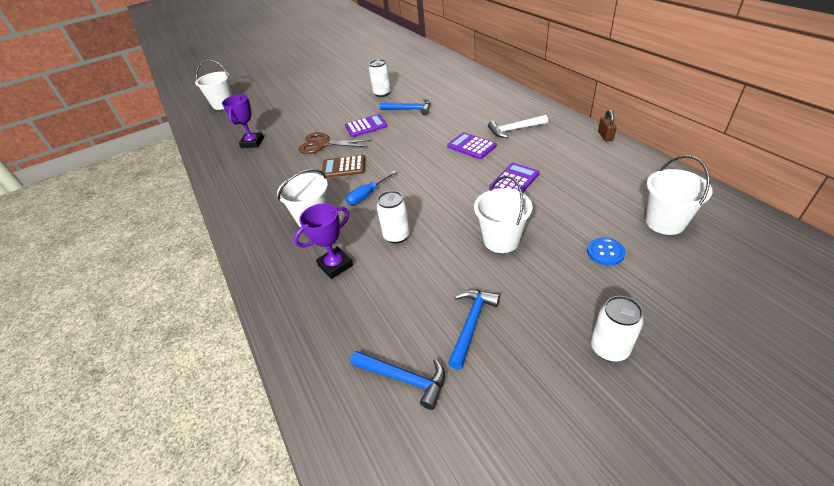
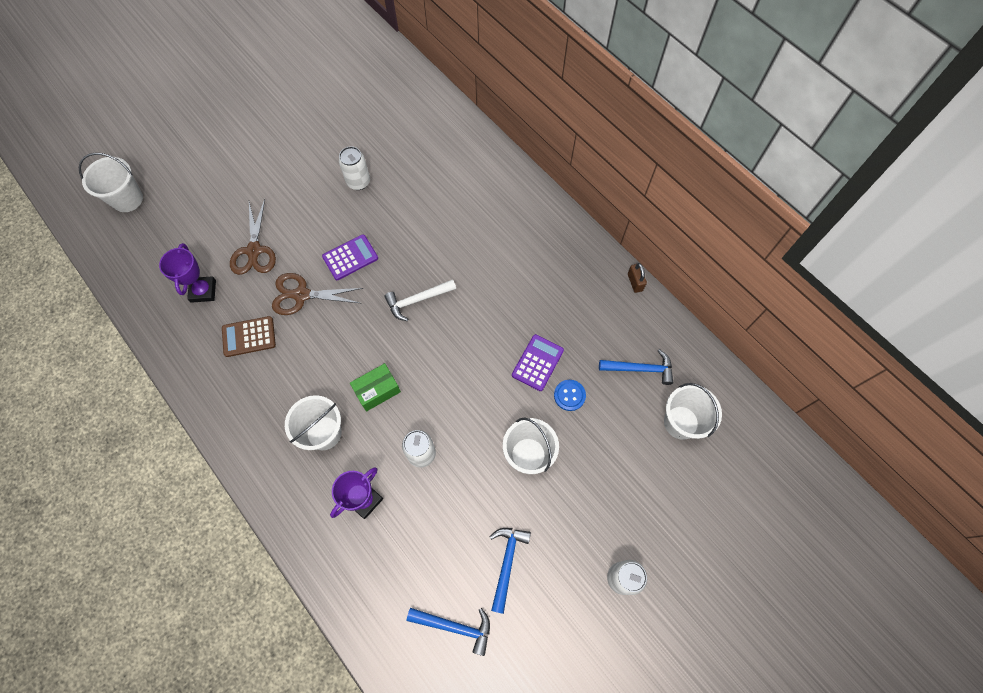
camera: 15 degrees left, 25 degrees up
(297, 124) = (254, 251): none -> brown scissors
(343, 167) = (338, 341): brown calculator -> brown calculator (249, 337)
(367, 195) = (377, 390): blue screwdriver -> green box
(409, 109) = (401, 222): blue hammer -> blue hammer (640, 369)
(471, 146) = (486, 300): purple calculator -> none
(514, 129) = (535, 268): white hammer -> white hammer (417, 300)
(605, 252) = (624, 466): blue button -> blue button (569, 395)

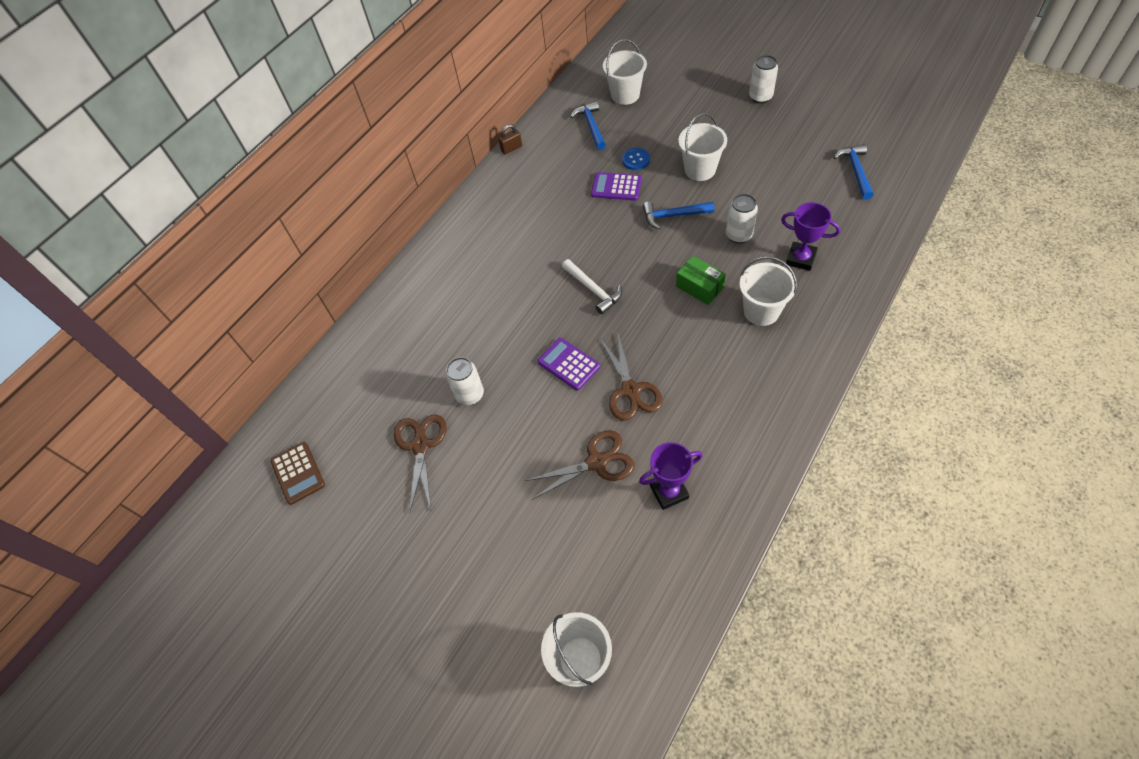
camera: 100 degrees left, 10 degrees down
(249, 337) = (700, 418): brown calculator -> brown calculator (298, 473)
(332, 142) = (420, 445): none -> brown scissors
(507, 563) = (791, 157): blue hammer -> blue hammer (673, 215)

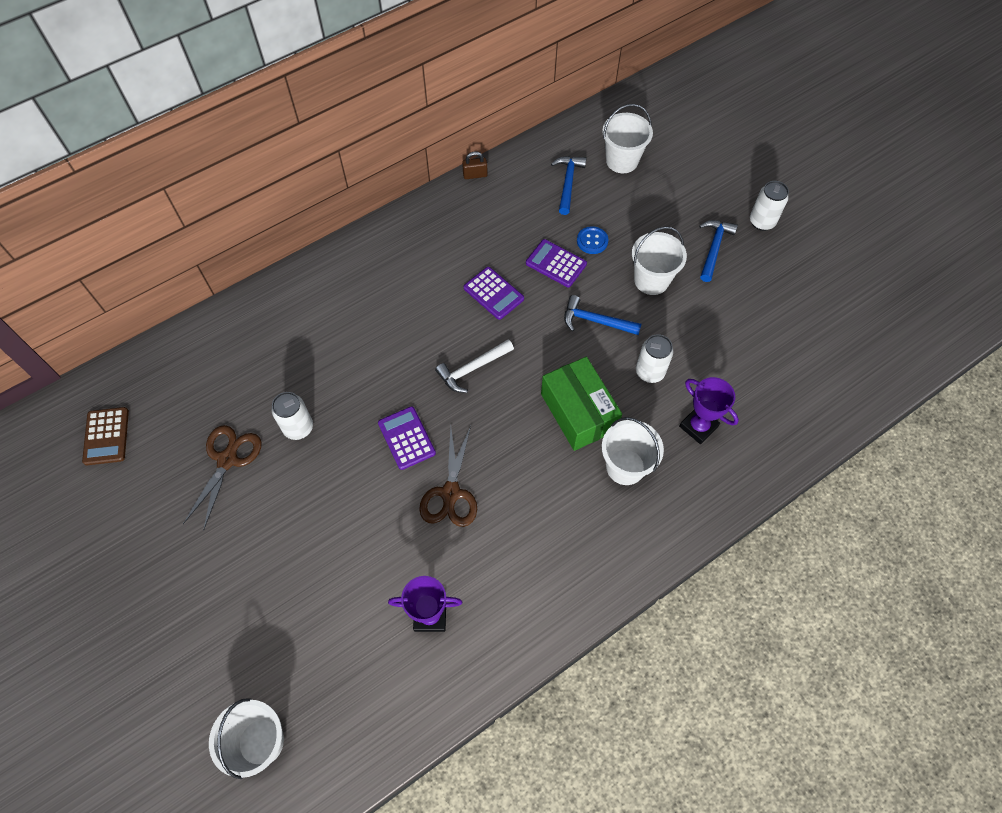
camera: 15 degrees right, 5 degrees up
(578, 228) = (493, 293): none -> purple calculator
(593, 290) = (472, 369): white hammer -> white hammer turned 75 degrees clockwise
(597, 462) = (379, 553): brown scissors -> none
(699, 287) = (578, 412): green box -> green box, size x1.63
(856, 171) = (814, 351): blue hammer -> blue hammer (714, 248)

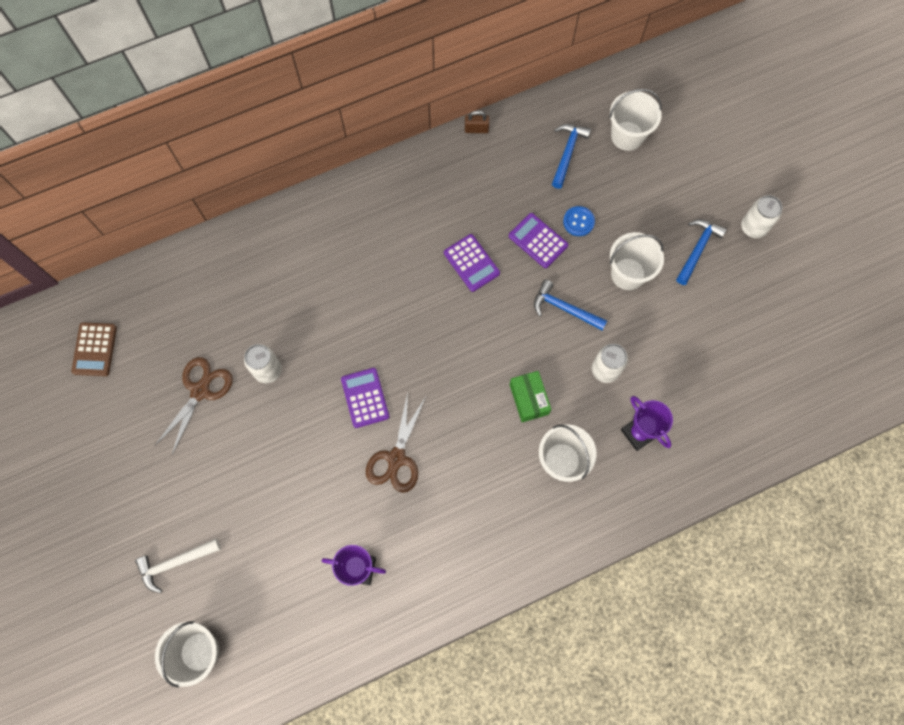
camera: 10 degrees right, 10 degrees up
(472, 369) = (437, 338): white hammer -> white hammer (175, 563)
(578, 412) = (529, 399): green box -> green box, size x0.61

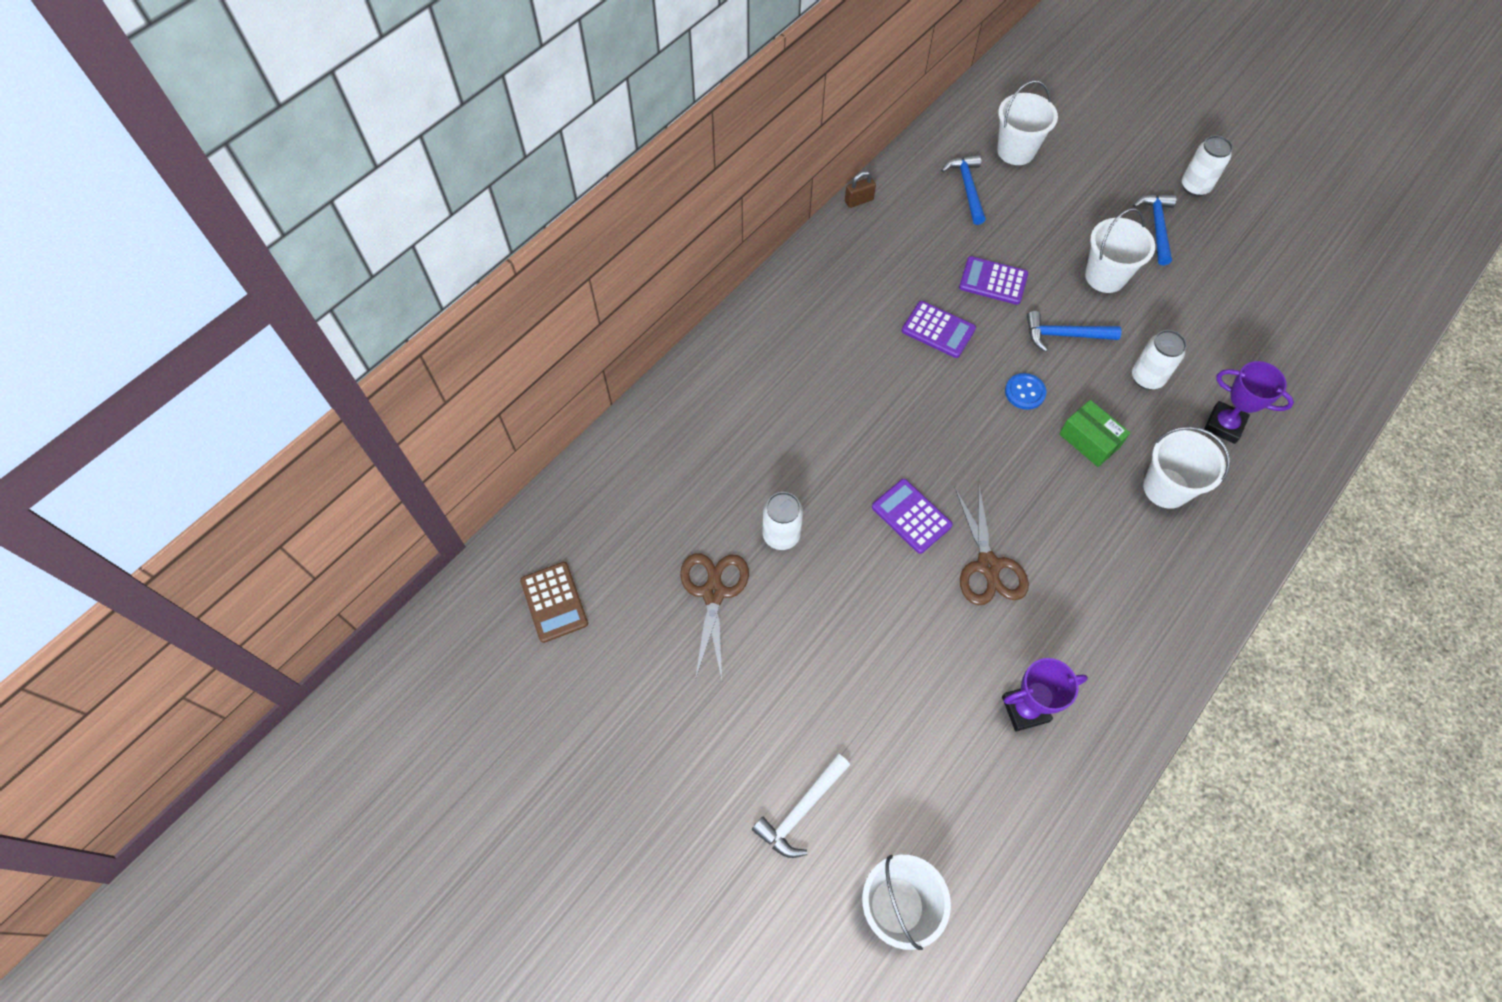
camera: 25 degrees left, 10 degrees down
(578, 222) = (1022, 247): blue button -> blue button (1025, 392)

